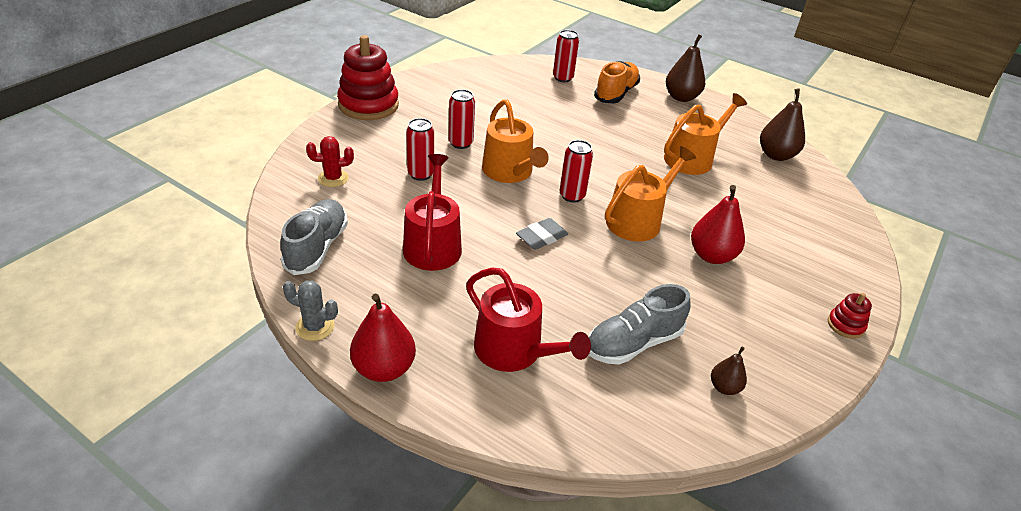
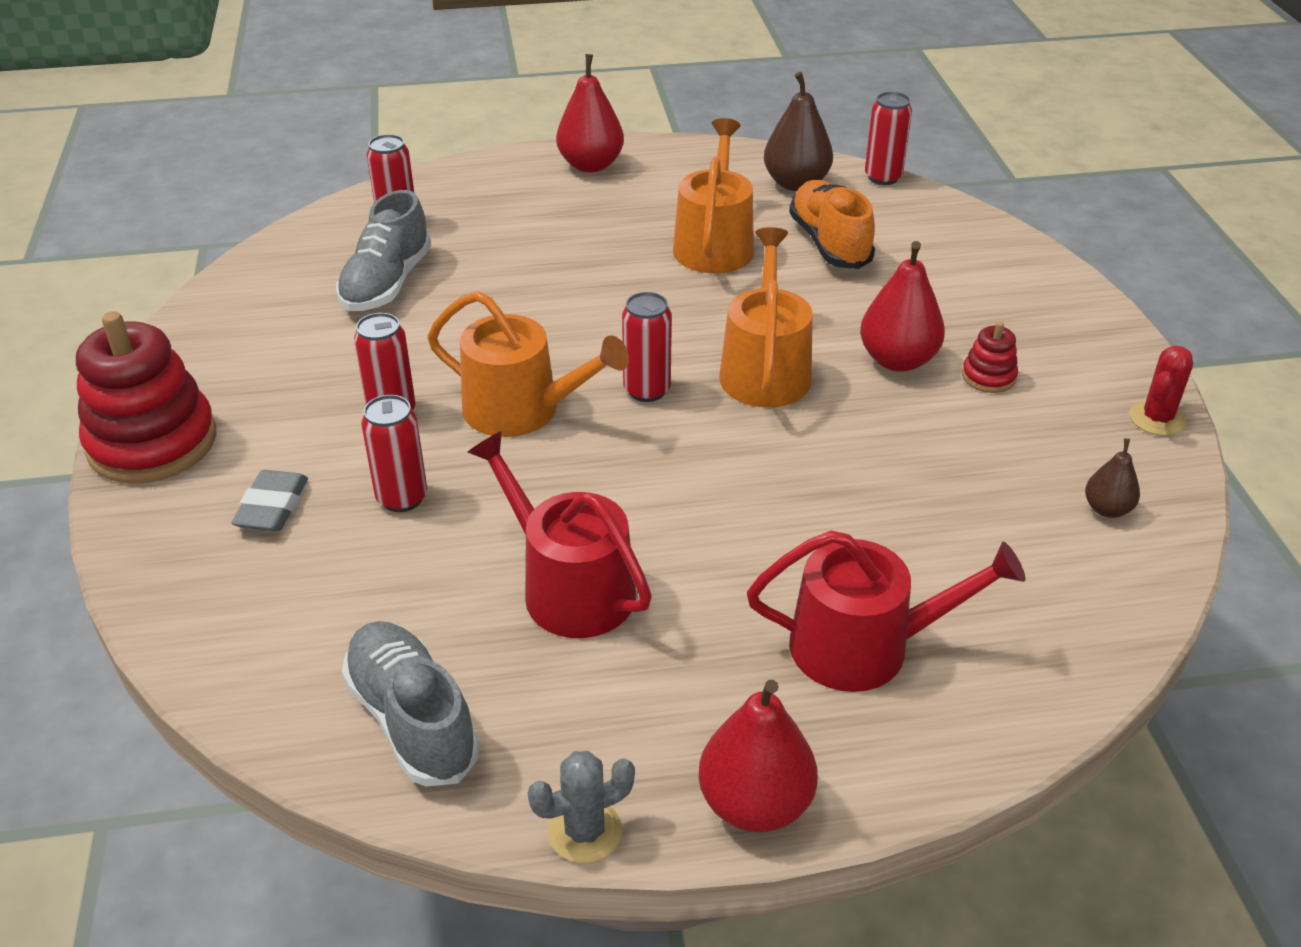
camera: 40 degrees left, 0 degrees up
(333, 178) = (274, 598): red cactus -> red cactus (1157, 419)
(541, 237) = (689, 474): grey eraser -> grey eraser (272, 507)
(616, 93) = (502, 206): orange shoe -> orange shoe (829, 243)
(633, 343) = (965, 530): grey shoe -> grey shoe (386, 283)
(681, 97) = (591, 165): brown pear -> red pear
(831, 177) = (883, 177): none -> red can
(845, 325) = (1111, 350): red stacking toy -> red stacking toy (988, 377)

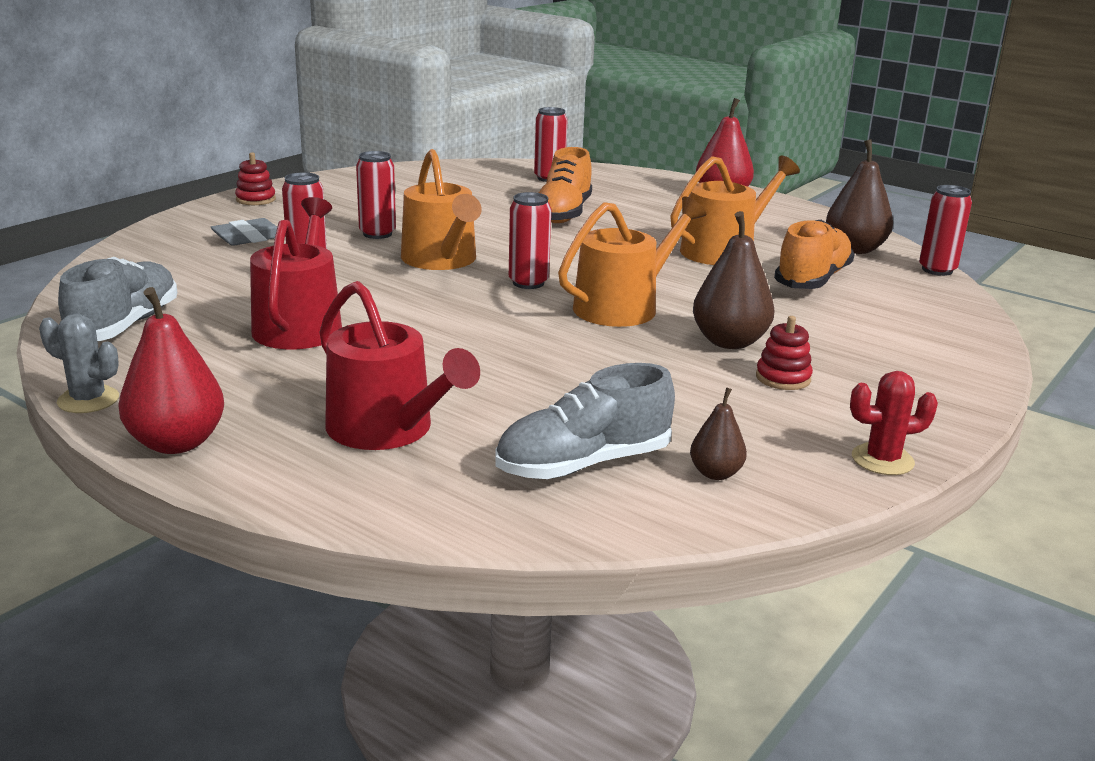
camera: 45 degrees right, 15 degrees down
(152, 442) = (255, 199): red stacking toy -> red stacking toy, size x0.45
(386, 283) = (489, 194): grey shoe -> grey shoe (583, 464)
(505, 271) = (563, 213): none -> orange shoe
(897, 360) = (729, 342): red pear -> brown pear

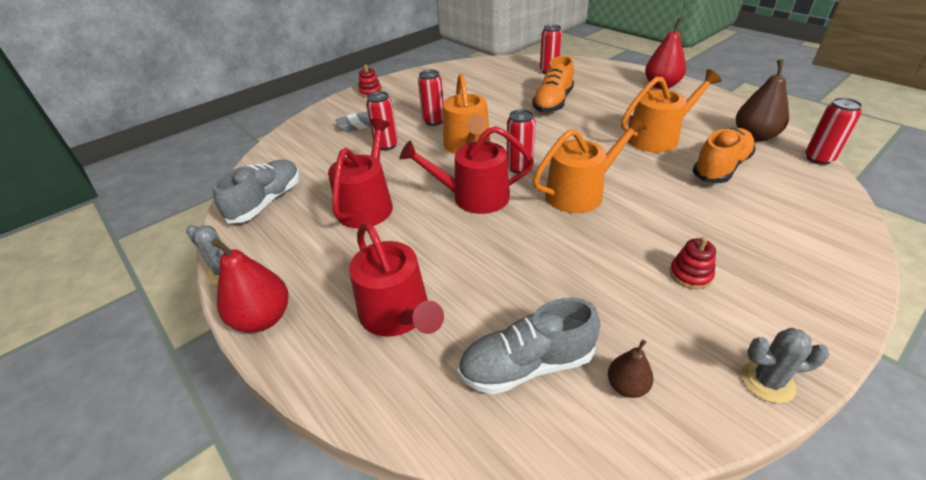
camera: 15 degrees right, 15 degrees up
(466, 313) = (473, 197): none -> red watering can
(729, 342) = (652, 232): brown pear -> none
(882, 460) = (767, 381): red cactus -> grey cactus

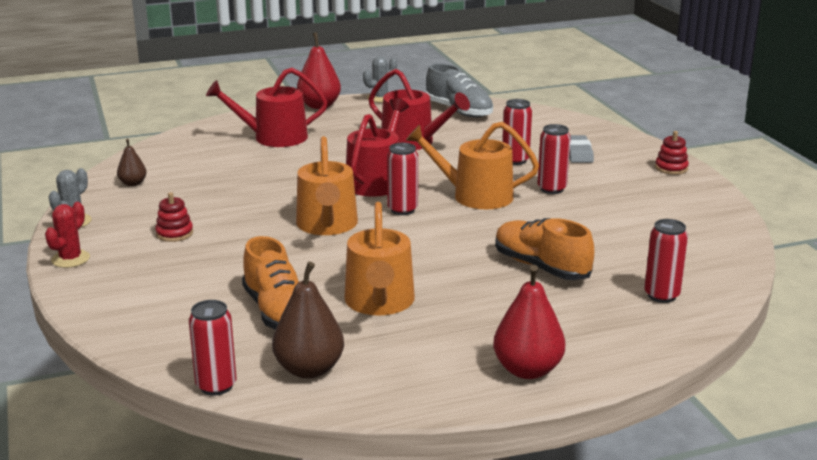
camera: 110 degrees right, 15 degrees down
(527, 365) = (185, 162): grey shoe -> none
(822, 325) = (70, 259): none -> red cactus

